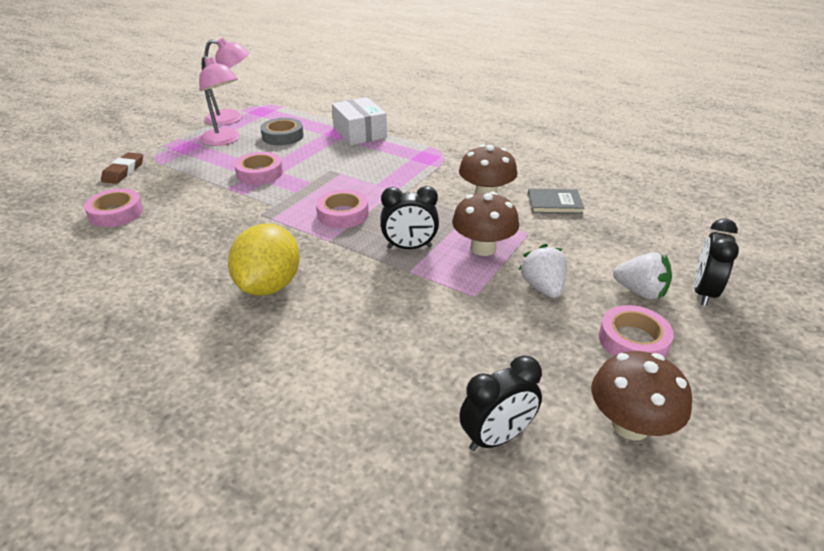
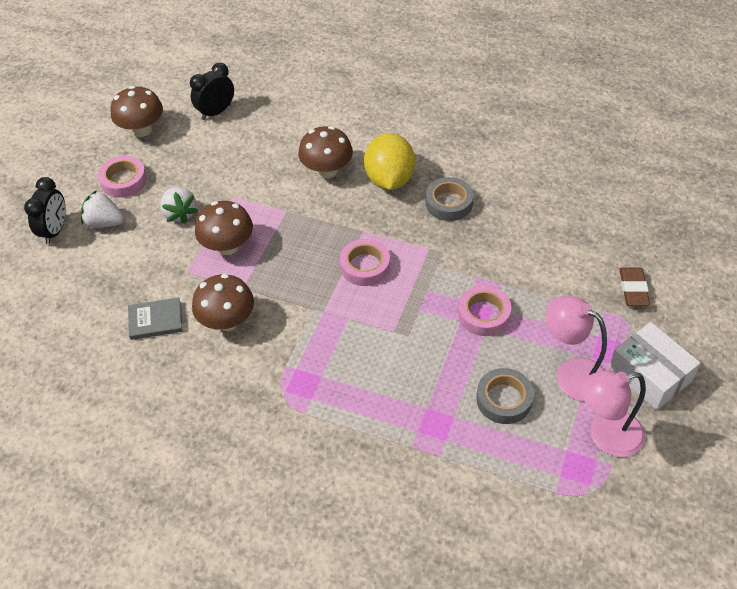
camera: 170 degrees right, 15 degrees up
(116, 213) = (577, 229): pink tape -> none
(220, 251) = (449, 203): none -> grey tape
(342, 308) = (327, 170): none -> brown mushroom
(359, 132) = (406, 430): white box -> white box (650, 375)
(409, 247) = (291, 236): black clock -> none

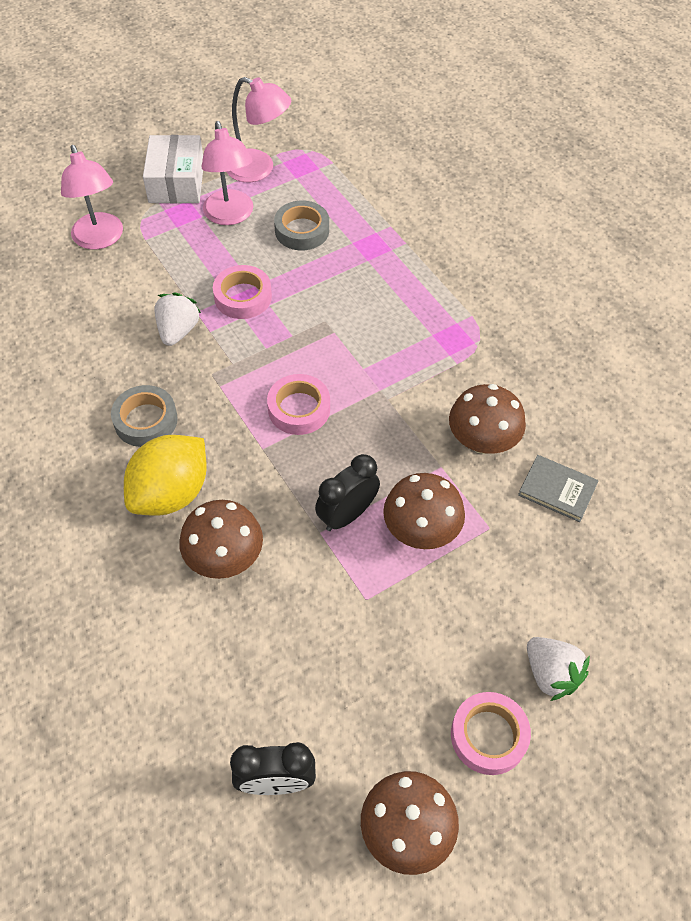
camera: 145 degrees left, 5 degrees up
(55, 230) = (624, 708): black clock -> black clock (347, 515)
(180, 213) = (446, 619): white strawberry -> white strawberry (178, 331)
(633, 289) = (100, 239): brown eraser -> pink lamp

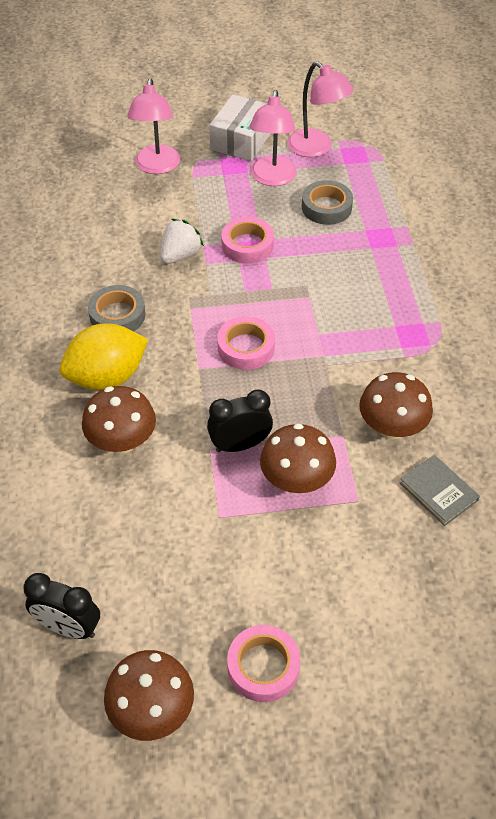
camera: 25 degrees right, 5 degrees down
(551, 674) = (347, 640): white strawberry -> none

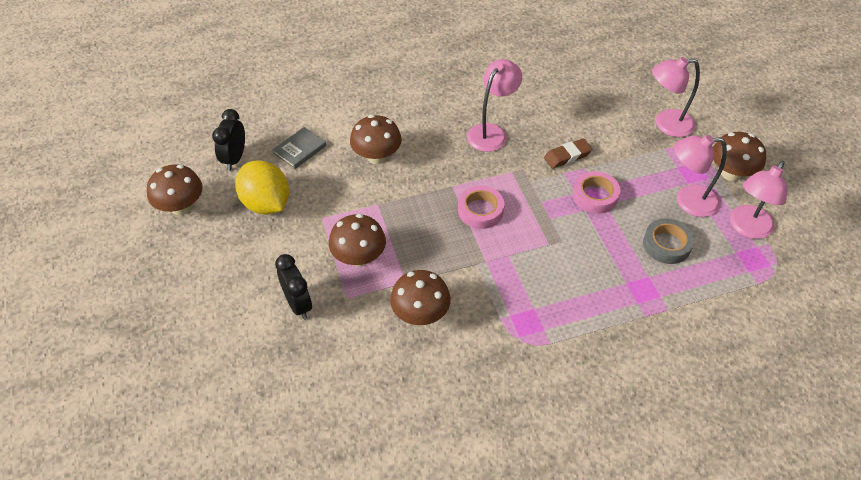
camera: 80 degrees right, 0 degrees up
(107, 377) = (431, 138): yellow lemon -> yellow lemon (266, 203)
(117, 315) = (491, 132): grey tape -> pink lamp
(180, 255) = (567, 156): white strawberry -> brown eraser
(240, 445) = (385, 220): black clock -> black clock (298, 304)
(242, 140) = (730, 173): white box -> brown mushroom
(263, 666) = (210, 257): pink tape -> none
(438, 492) = (362, 351): grey book -> grey book (300, 149)

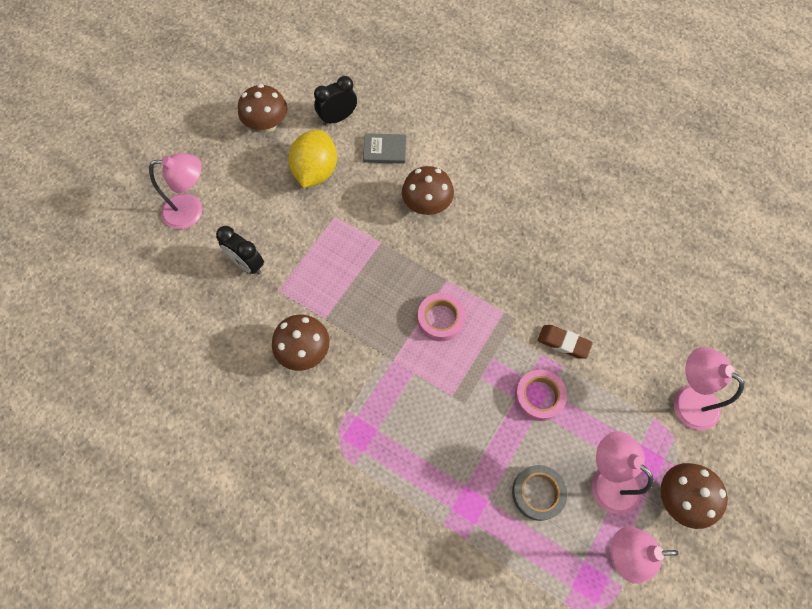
camera: 50 degrees right, 15 degrees up
(298, 304) = (247, 264): black clock -> black clock turned 105 degrees clockwise
(359, 257) = (320, 270): brown mushroom -> none
(491, 132) = (533, 265): pink lamp -> pink lamp (191, 211)

